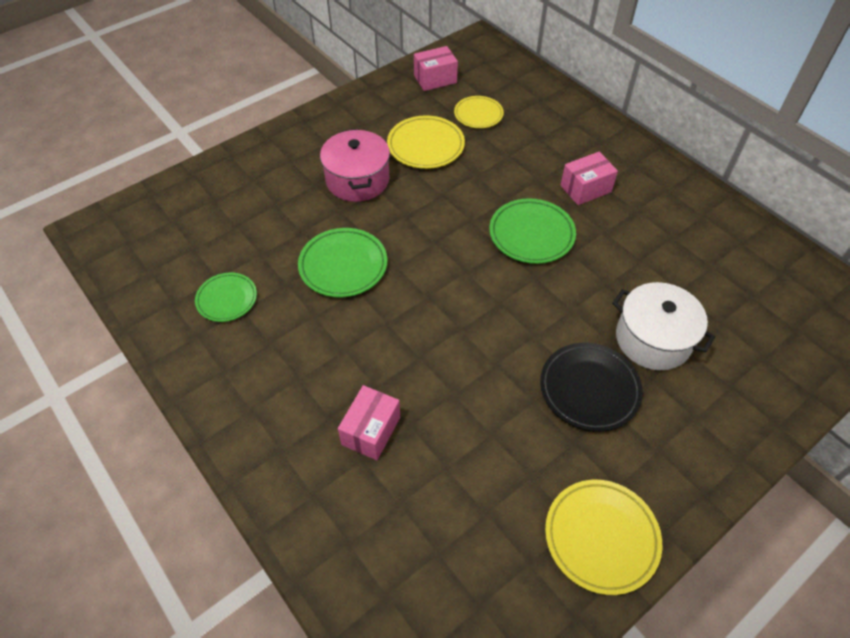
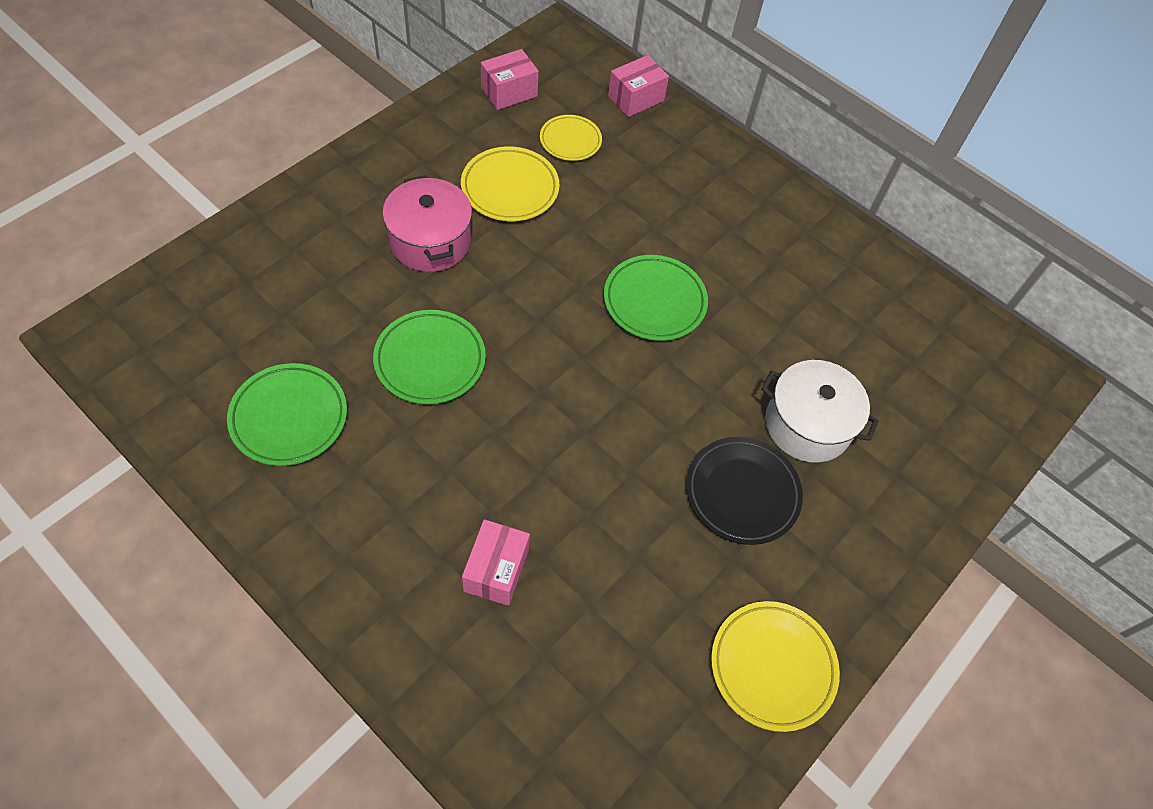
camera: 15 degrees left, 5 degrees up
(227, 299) = (289, 417): green plate -> green plate, size x1.51
(585, 188) = (712, 236): pink box -> pink box (635, 98)

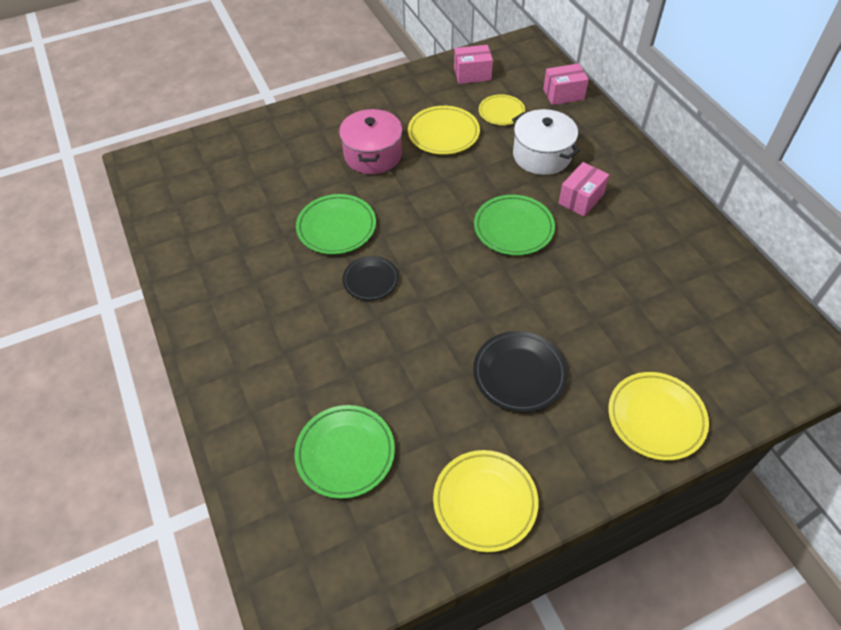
camera: 30 degrees right, 5 degrees down
(289, 417) = (230, 239): green plate -> green plate (345, 453)
(496, 570) = (315, 370): pink box -> pink box (581, 199)
(509, 423) = (370, 280): none -> black plate
(807, 424) = (594, 341): white pot -> white pot (541, 155)
(909, 498) = (656, 418): none -> yellow plate

